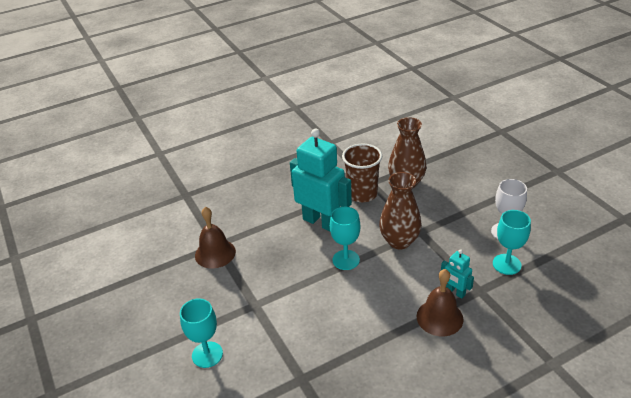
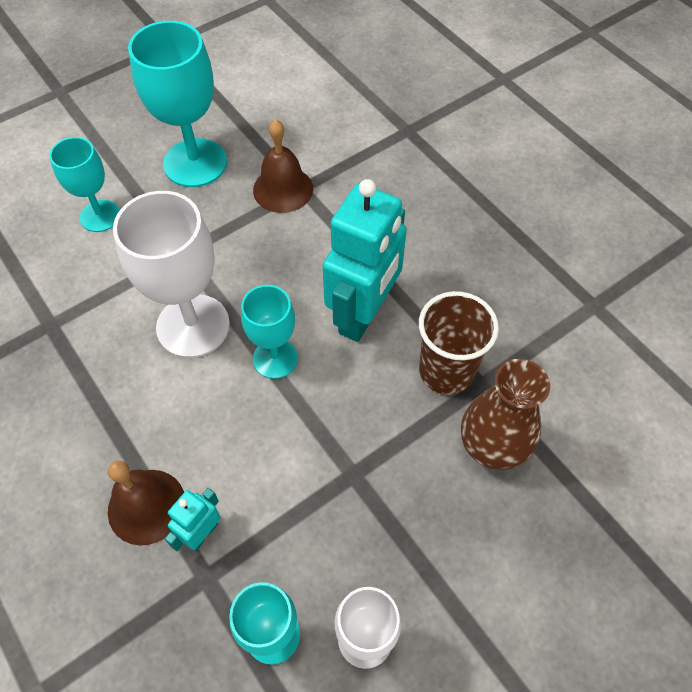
camera: 80 degrees right, 20 degrees up
(174, 299) = (195, 163): none -> turquoise goblet
(316, 298) = (193, 326): none -> white goblet
(399, 241) = (325, 439): brown vase -> none

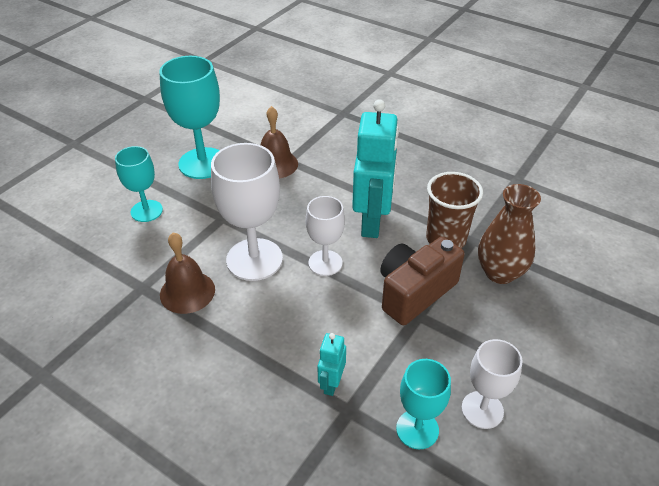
camera: 20 degrees left, 15 degrees down
(146, 506) = (280, 379): brown bell -> brown bell (187, 292)
(275, 358) = (325, 263): turquoise goblet -> white goblet
(365, 439) = (414, 292): none -> brown camera

